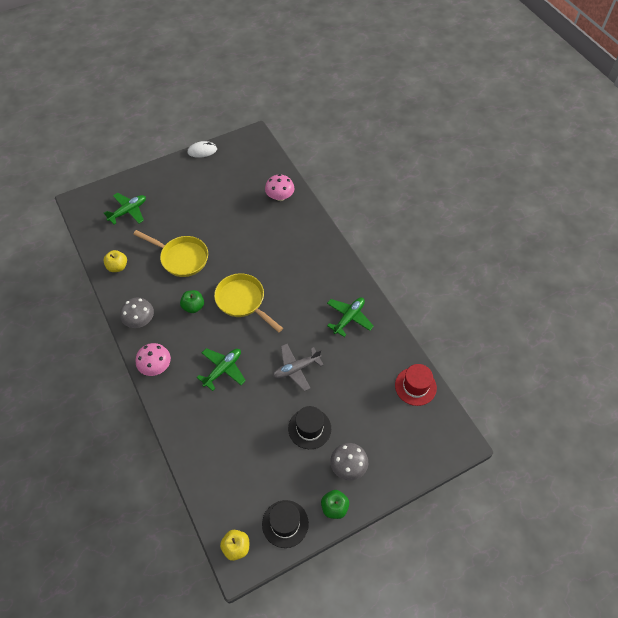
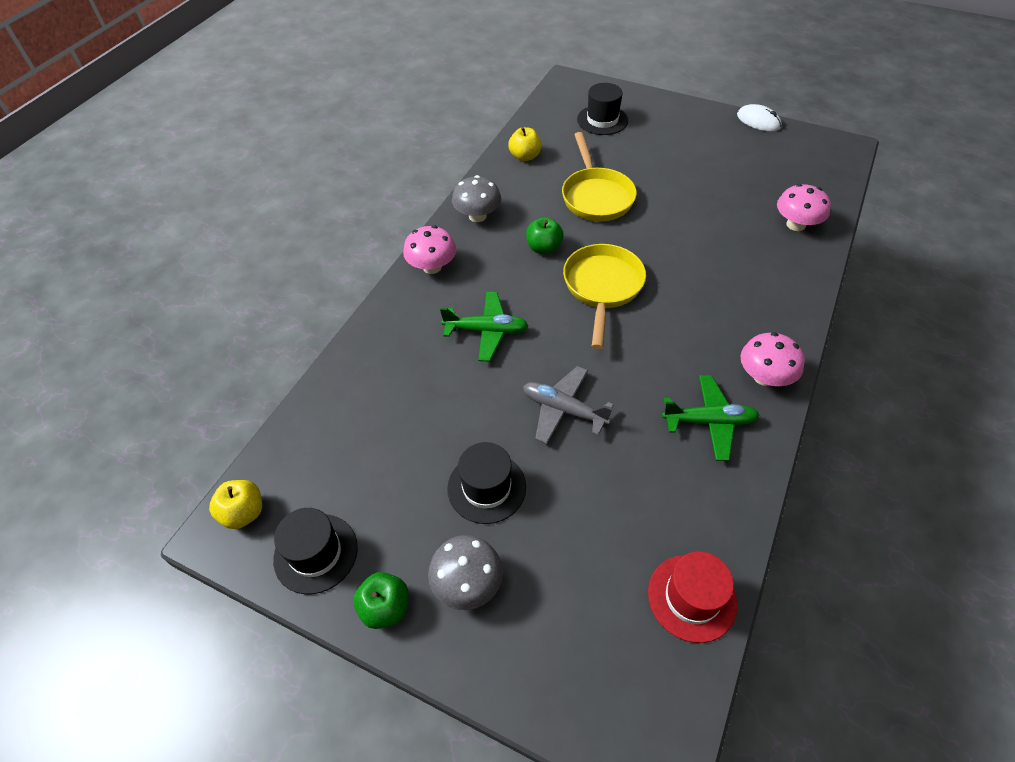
camera: 55 degrees right, 5 degrees down
(128, 211) = (602, 120): green plane -> black hat
(345, 280) = (764, 377): none -> pink mushroom

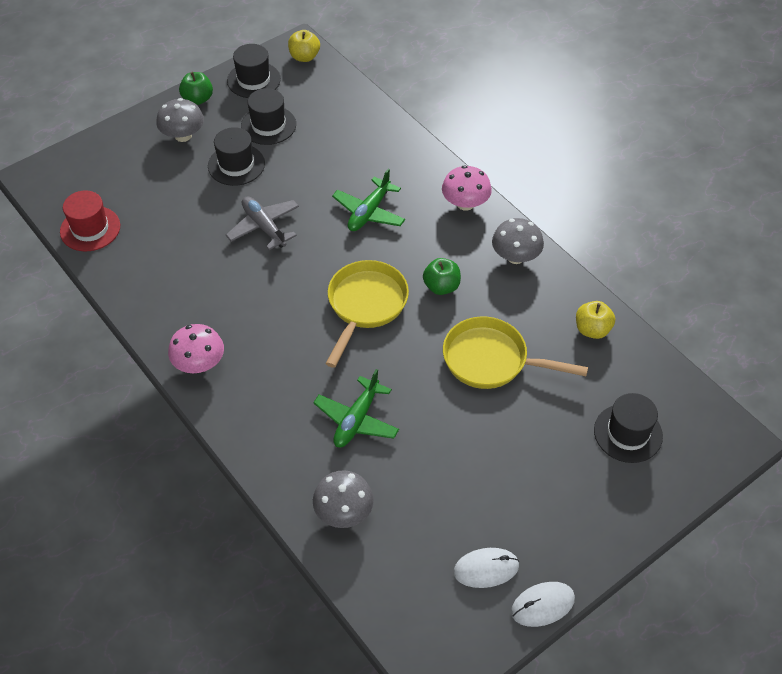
camera: 115 degrees right, 0 degrees up
(399, 488) = (268, 125): none -> black hat
(563, 410) = (264, 227): grey plane -> grey plane turned 90 degrees counterclockwise
(602, 288) = (365, 305): yellow pan -> yellow pan turned 105 degrees counterclockwise
(709, 421) = (190, 305): green plane -> green plane (356, 420)
(761, 148) = (486, 569): none -> white mouse
(795, 225) = (344, 512): pink mushroom -> grey mushroom

